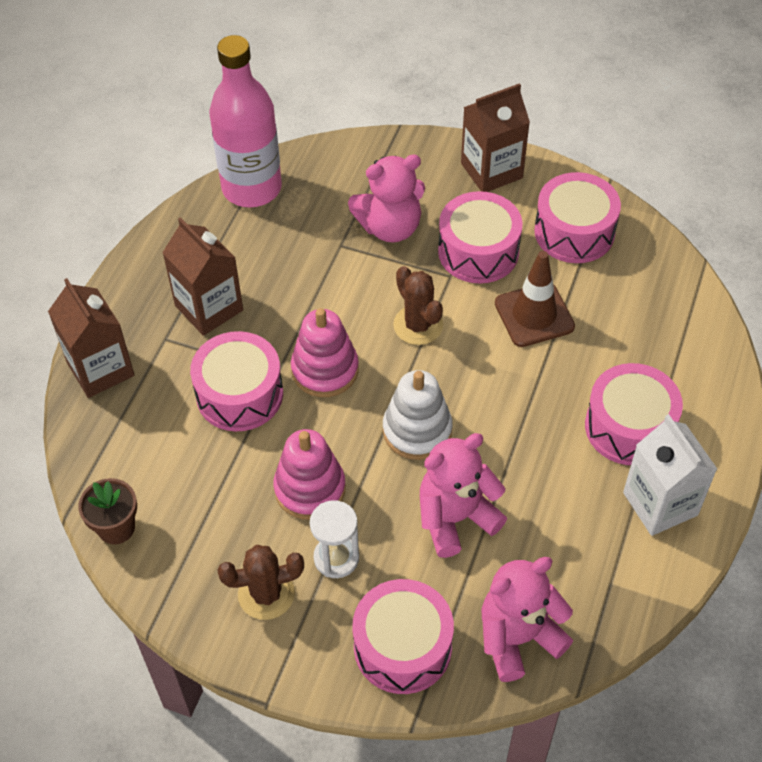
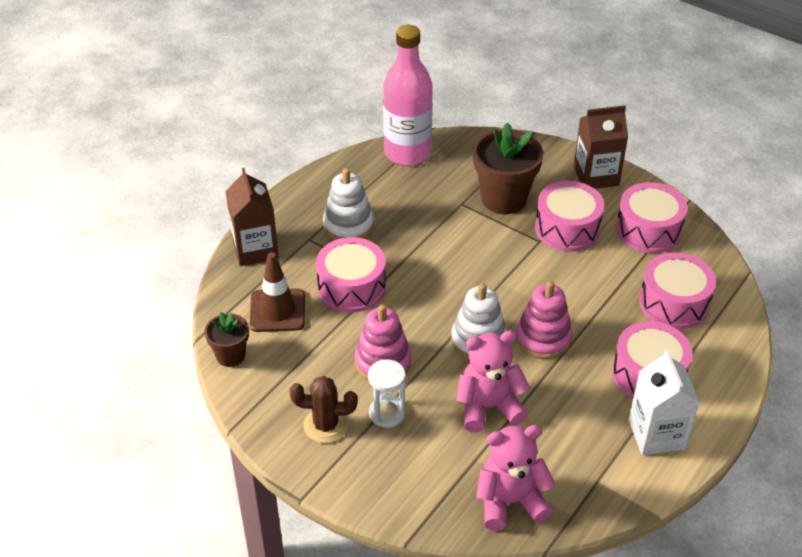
camera: 15 degrees right, 10 degrees down
(209, 308) = (348, 225): brown carton -> white stacking toy
(325, 370) = (421, 284): pink stacking toy -> pink stacking toy (543, 338)
(390, 227) = (503, 199): pink teddy bear -> brown flower pot
(402, 647) = (417, 486): pink drum -> pink drum (673, 303)
(418, 325) = (503, 269): brown cactus -> none
(534, 315) = (597, 281): brown traffic cone -> brown traffic cone (277, 310)

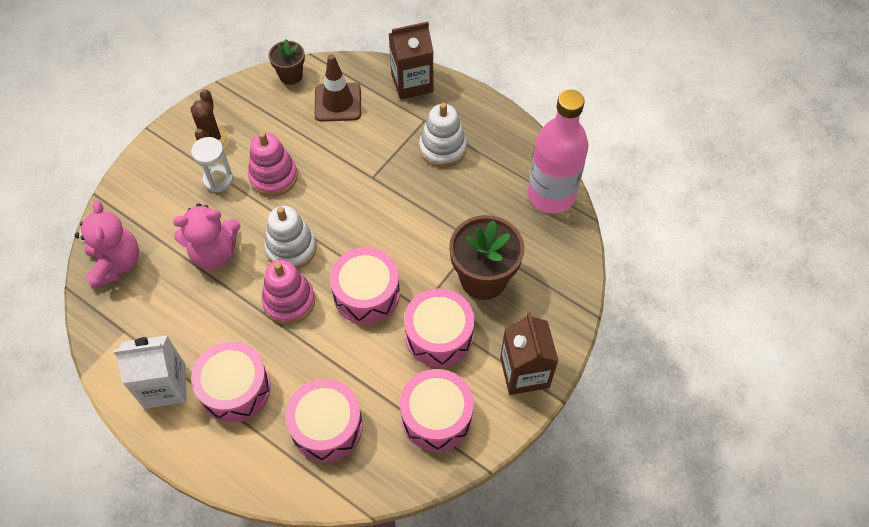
camera: 90 degrees right, 15 degrees up
(351, 287) = (362, 153): pink drum -> pink drum (366, 294)
(488, 407) = (214, 253): pink teddy bear -> pink teddy bear turned 90 degrees clockwise

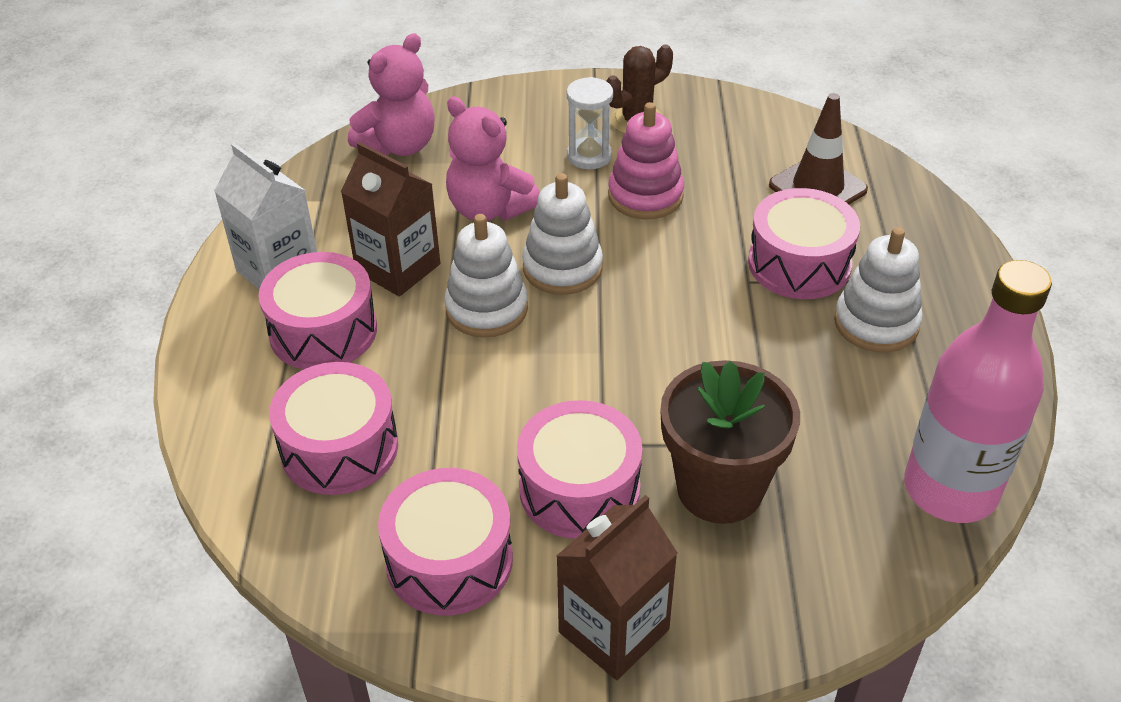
camera: 55 degrees right, 15 degrees down
(289, 301) = (486, 309): pink stacking toy -> white stacking toy
(291, 75) = (803, 128): brown flower pot -> none
(366, 294) = (569, 375): pink drum -> pink drum (799, 264)
(412, 83) = (937, 235): brown carton -> brown carton (398, 268)

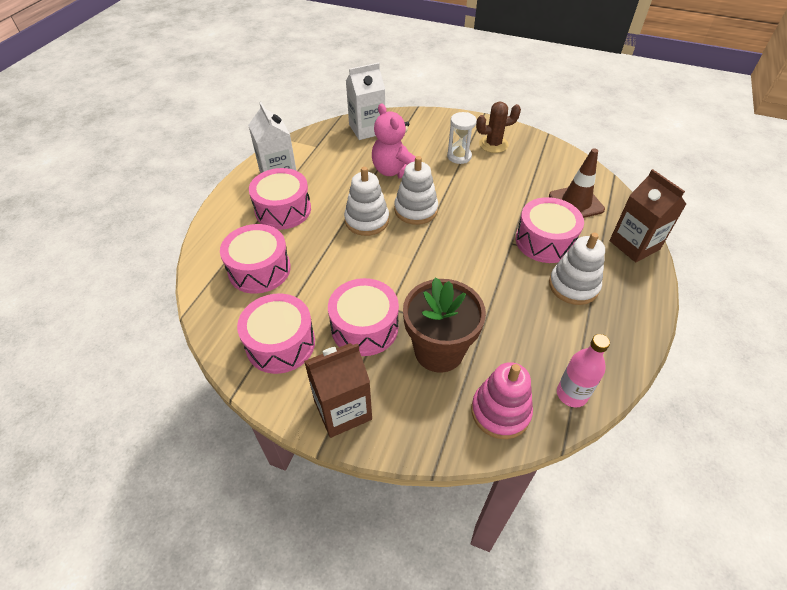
camera: 20 degrees right, 5 degrees up
(398, 268) = (334, 188): brown carton -> brown carton (634, 245)
(399, 146) = (367, 129): pink teddy bear -> white carton
(645, 196) = (478, 184): pink stacking toy -> pink stacking toy (500, 412)
(950, 489) = (571, 394): pink bottle -> pink bottle, size x0.55

